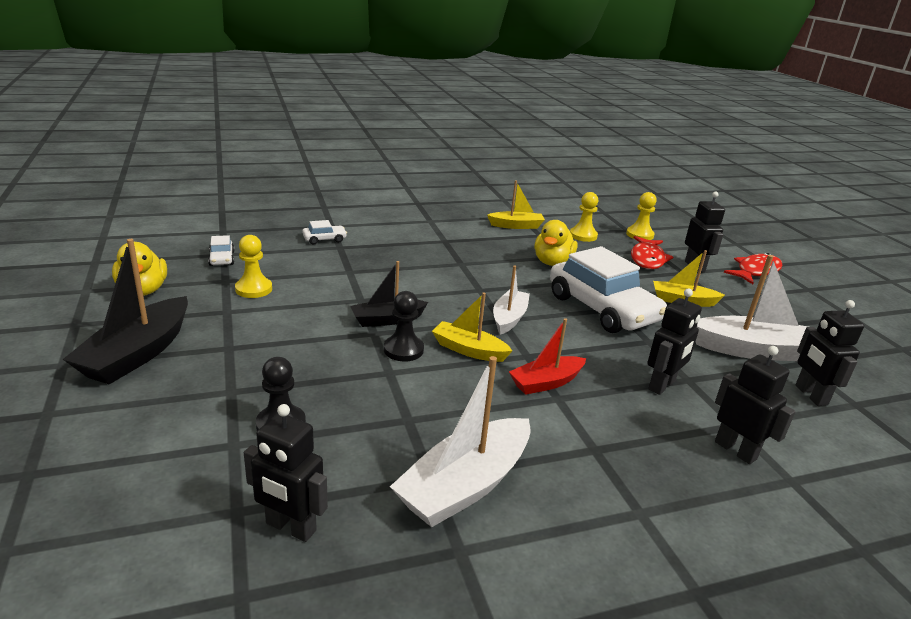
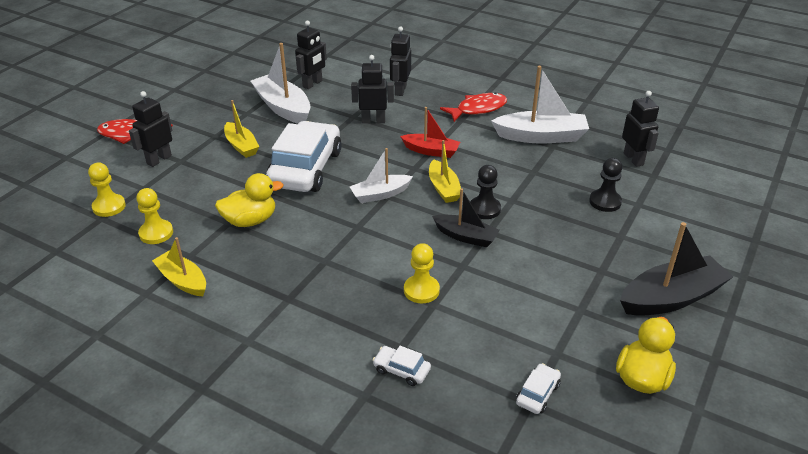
camera: 130 degrees left, 10 degrees up
(253, 289) = (539, 326): yellow pawn -> yellow pawn (421, 290)
(647, 259) = (172, 183): red fish -> red fish (478, 109)

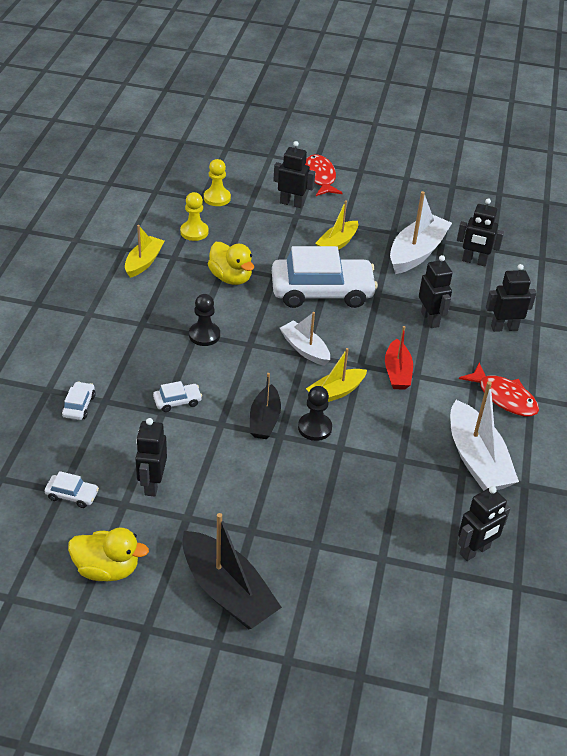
camera: 70 degrees right, 5 degrees up
(421, 290) = (177, 401): yellow pawn -> white car
(533, 327) = (152, 484): none -> black robot
(605, 202) = (372, 527): black pawn -> black pawn (204, 335)

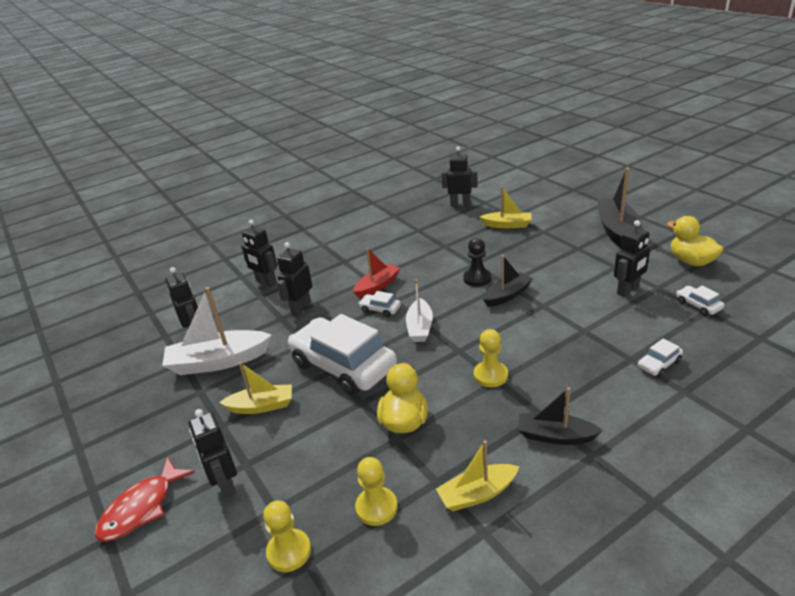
camera: 130 degrees left, 10 degrees down
(122, 314) = (555, 436): none -> black boat
(177, 401) = (564, 333): white car -> white car (380, 309)
(204, 335) = (490, 375): black pawn -> yellow pawn
(335, 392) = (435, 292): yellow boat -> yellow boat (507, 225)
(476, 459) = (402, 231): white boat -> none
(504, 397) = (337, 250): red fish -> none

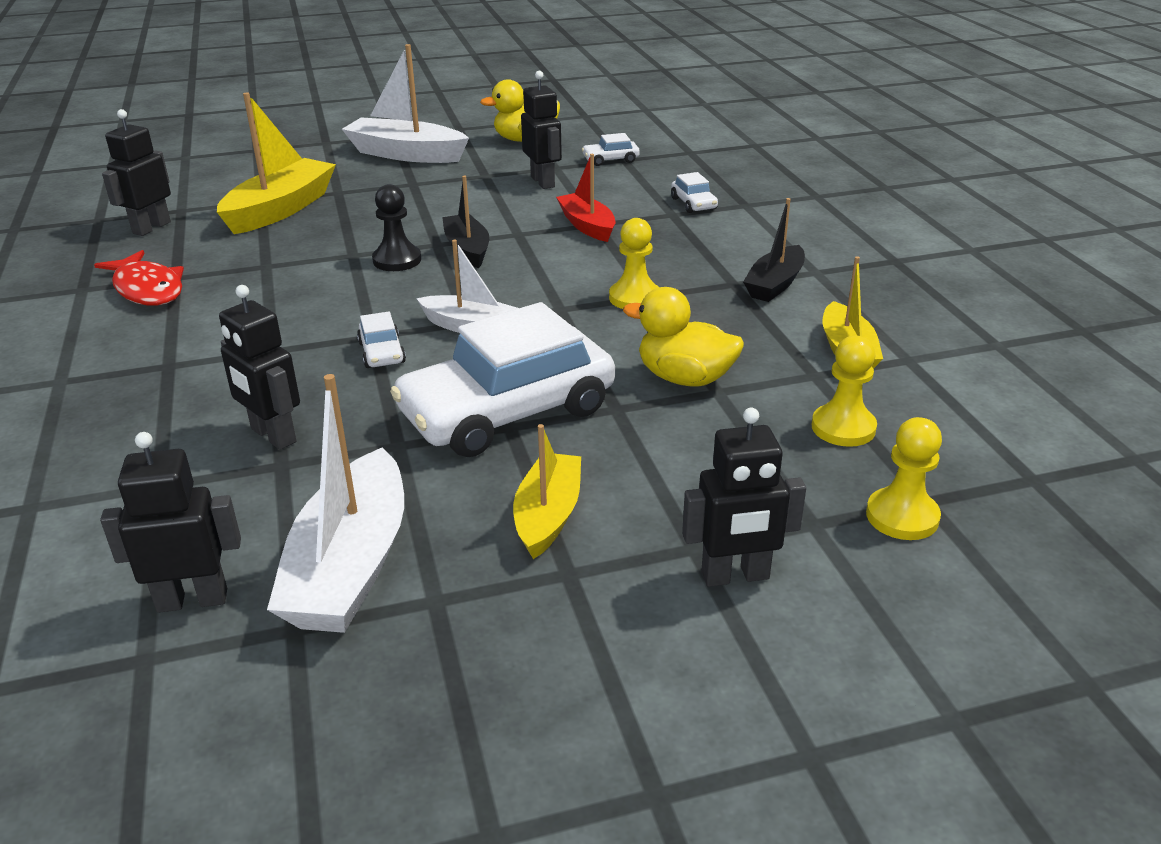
camera: 75 degrees left, 0 degrees up
(141, 508) = (748, 700): red fish -> red fish (147, 289)
(266, 282) = (109, 471): black robot -> none
(377, 286) = (306, 344): red boat -> red boat (587, 226)
(380, 309) = (382, 353): white car -> white car turned 60 degrees counterclockwise
(507, 225) = (280, 209): yellow boat -> yellow boat, size x1.62
(617, 231) = (406, 154): black boat -> white boat

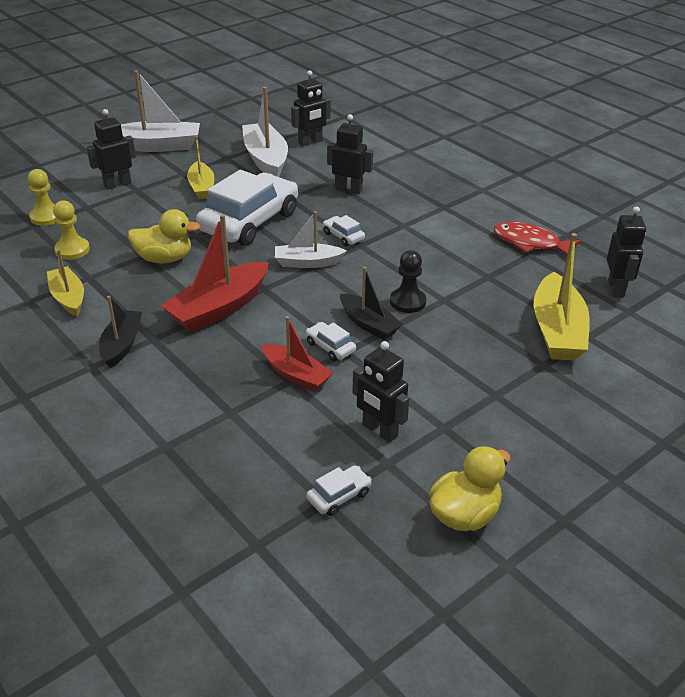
camera: 155 degrees right, 5 degrees up
(406, 154) = (557, 443): white boat -> white boat (157, 146)
(634, 298) = (219, 308): yellow pawn -> red boat
(693, 204) = (216, 434): white car -> white car (330, 347)

